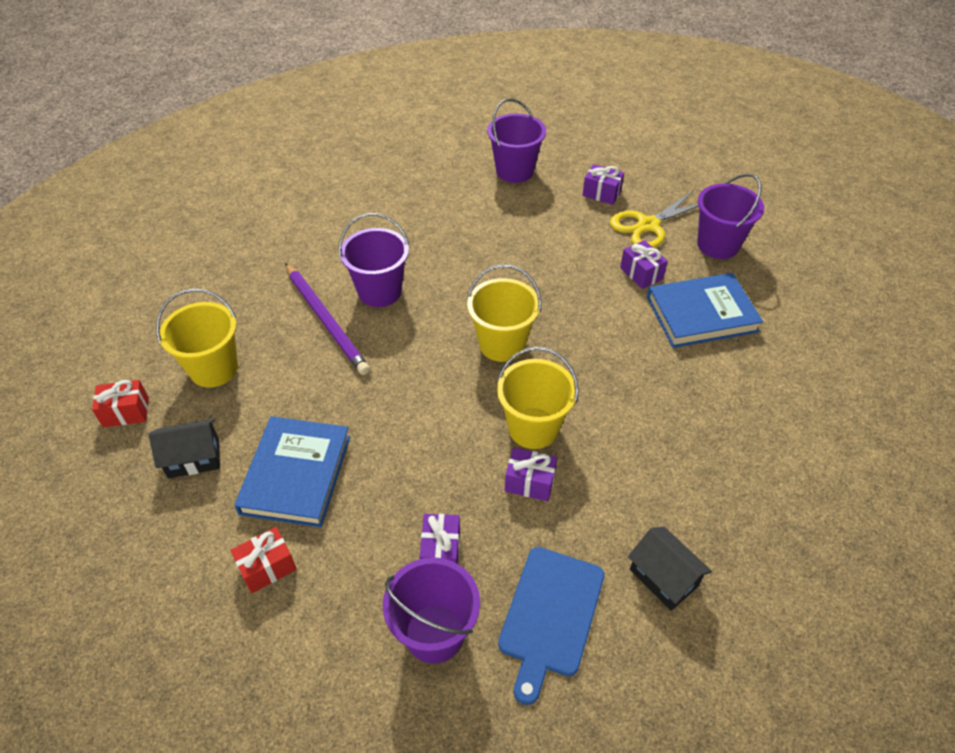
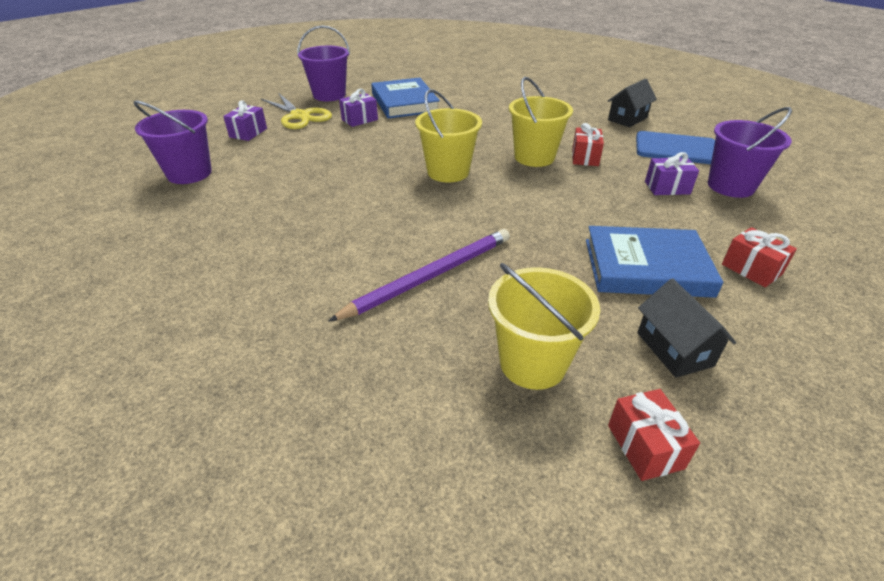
camera: 95 degrees left, 10 degrees down
(379, 291) = (380, 243): purple bucket -> none
(530, 482) = (585, 157): purple gift -> red gift

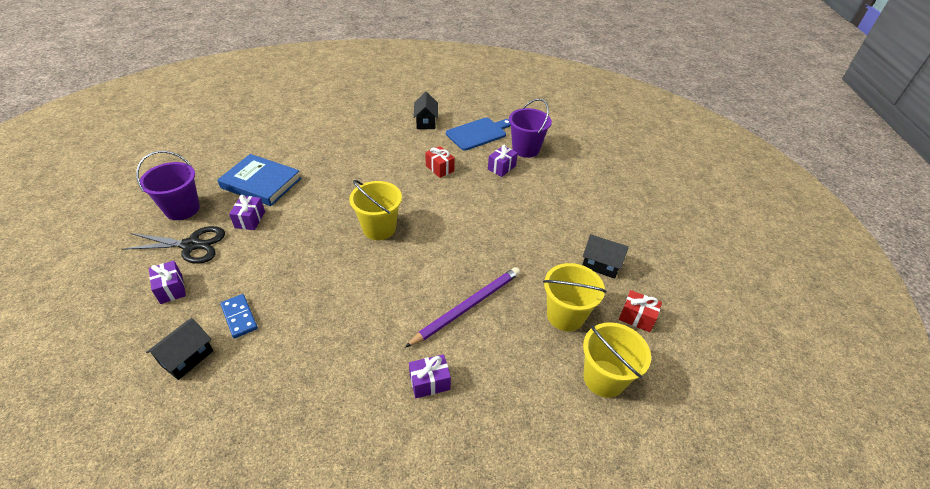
camera: 50 degrees left, 5 degrees up
(189, 173) = (187, 358): purple bucket -> black house
(254, 170) = (239, 317): none -> blue domino
(295, 308) = (429, 382): none -> purple gift
(300, 116) = (191, 245): yellow scissors -> black scissors
(430, 276) = (467, 307): purple pencil -> purple pencil turned 45 degrees clockwise
(534, 157) = (413, 185): yellow bucket -> yellow bucket (604, 378)
(646, 267) = (547, 227): blue book -> none
(751, 269) = (582, 199): red gift -> none

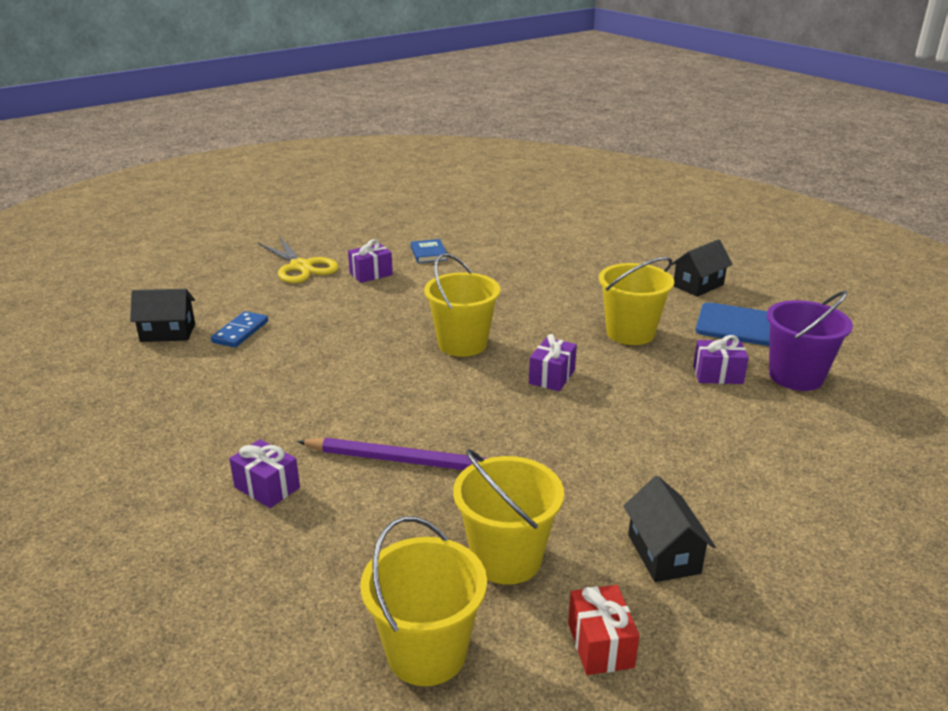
camera: 55 degrees right, 15 degrees down
(171, 289) = (239, 286): purple gift -> purple gift (552, 377)
(182, 209) = (340, 240): purple bucket -> none
(191, 245) = (301, 267): black scissors -> yellow scissors
(261, 183) = (428, 254): blue book -> blue book, size x0.48
(440, 168) = (630, 333): red gift -> yellow bucket

